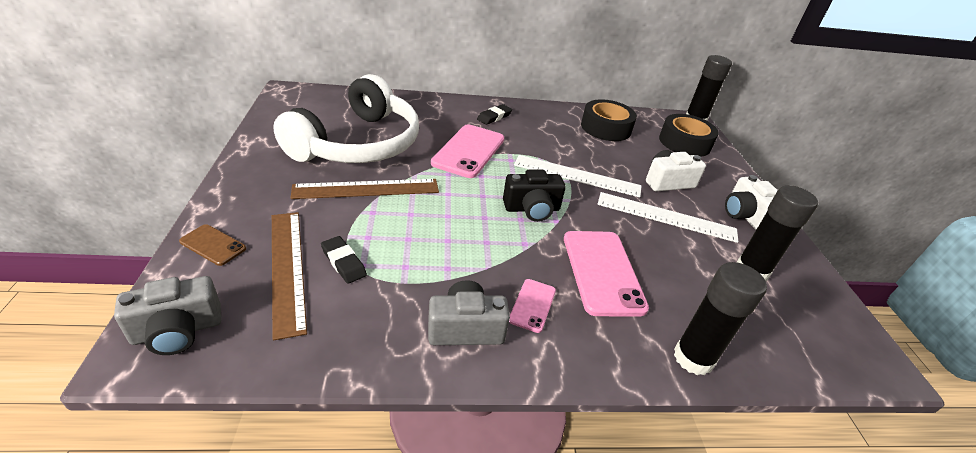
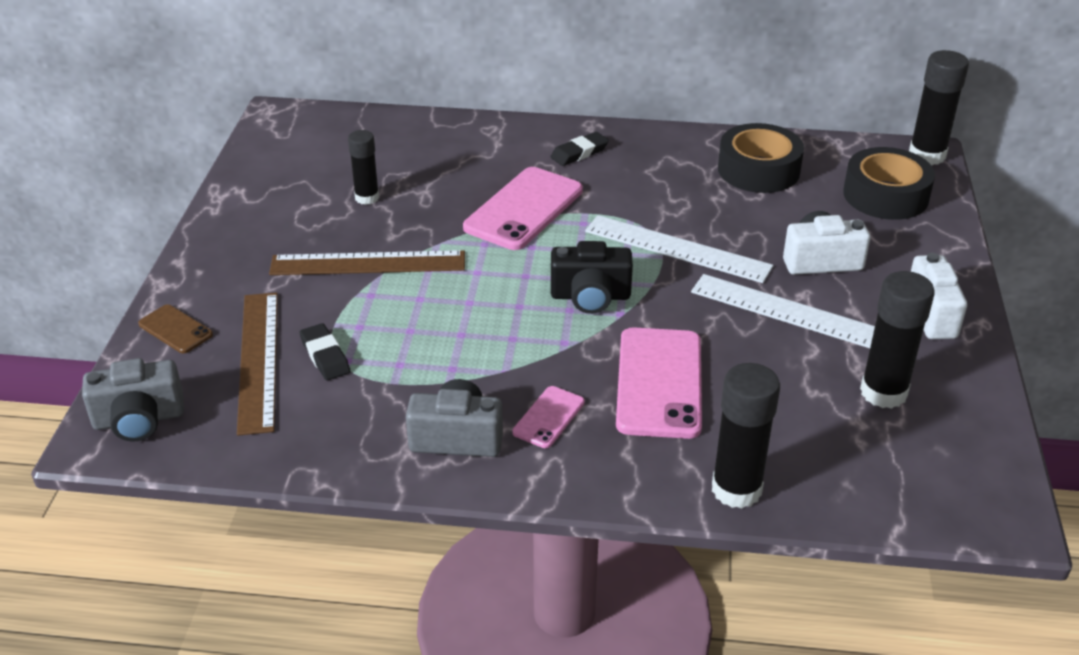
camera: 15 degrees right, 0 degrees up
(358, 144) = (367, 197): white headphones -> black glue stick

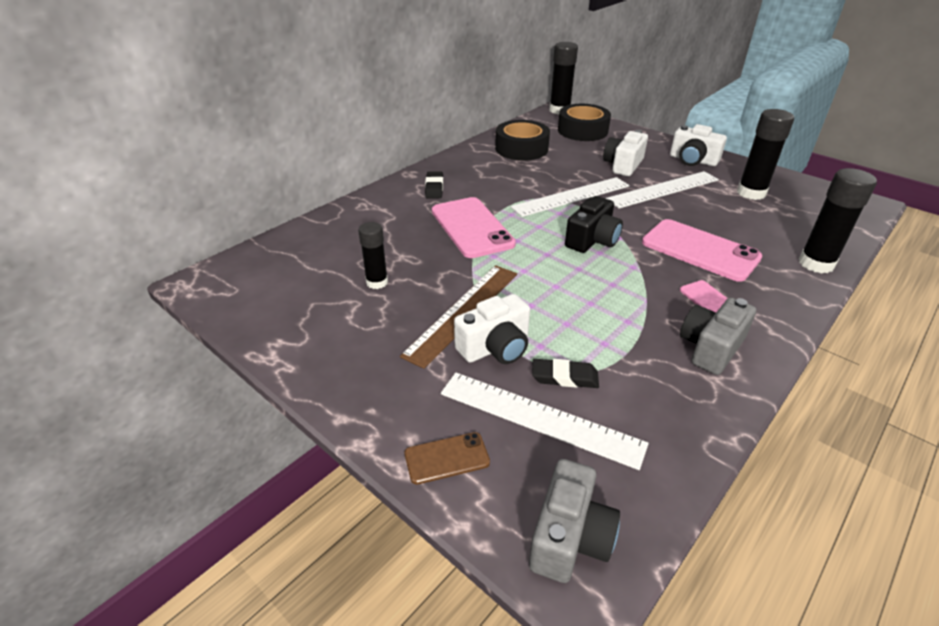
camera: 55 degrees left, 0 degrees up
(259, 360) = (540, 418): brown ruler -> white ruler
(332, 302) = (495, 347): none -> white camera

